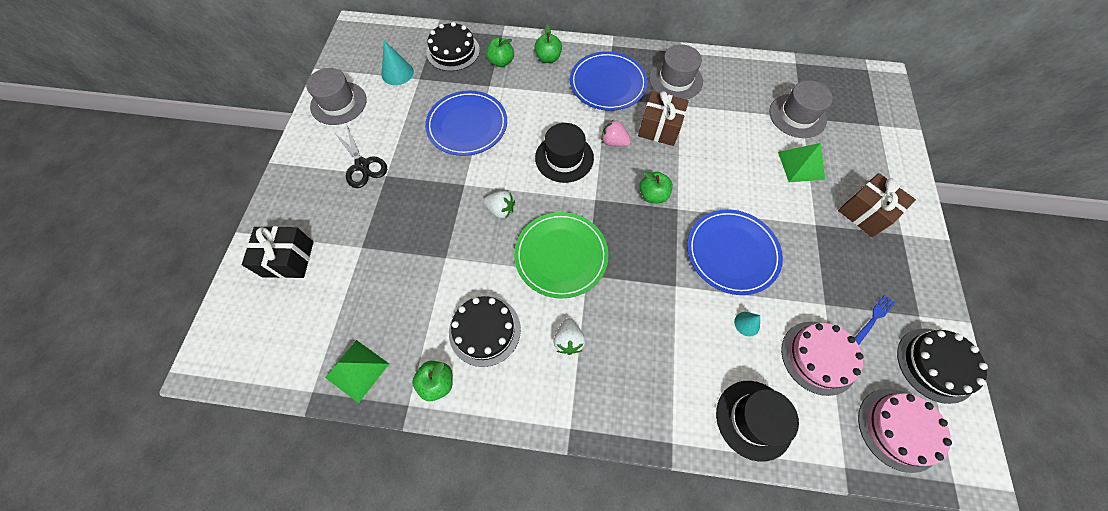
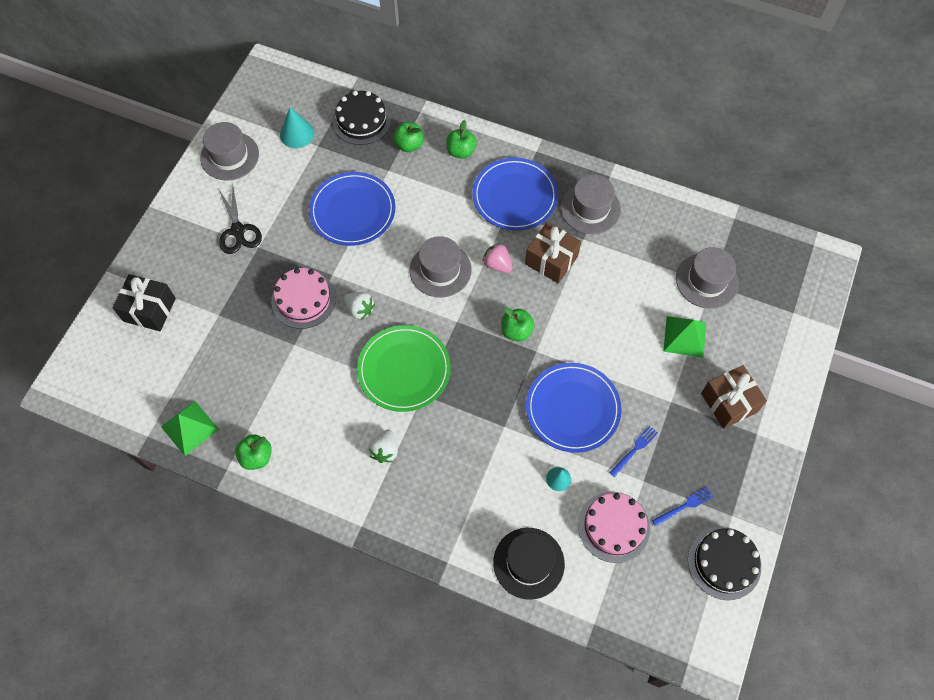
camera: 15 degrees right, 0 degrees up
(484, 330) = (311, 422): black cake -> none
(564, 158) = (440, 270): black hat -> grey hat
(804, 276) = (635, 449): none -> blue fork
(898, 429) = (659, 606): pink cake -> pink cake (303, 299)

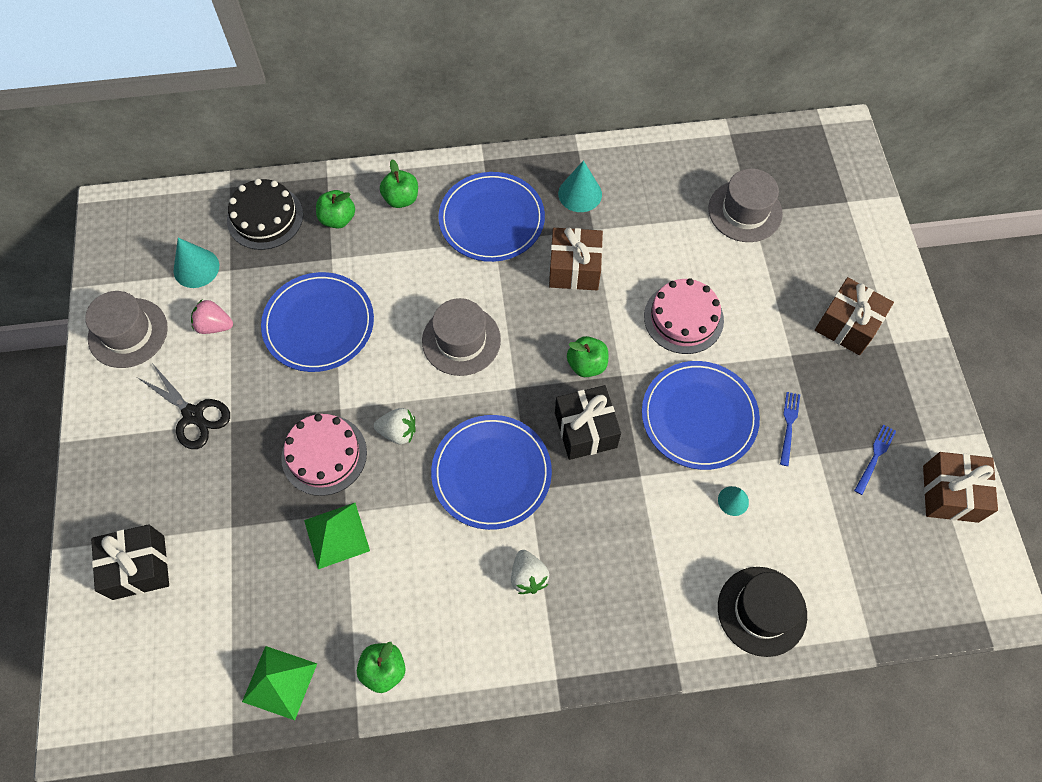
camera: 30 degrees left, 0 degrees up
(404, 370) = (491, 473): green plate -> blue plate
(486, 375) = (585, 430): none -> black gift
(497, 264) = (520, 303): pink strawberry -> pink strawberry (214, 325)
(590, 208) = (580, 194): grey hat -> turquoise cone
(613, 526) = (821, 519): pink cake -> pink cake (683, 318)
(684, 336) = (761, 280): green pyramid -> green pyramid (336, 535)
(724, 562) = (950, 493): black cake -> brown gift

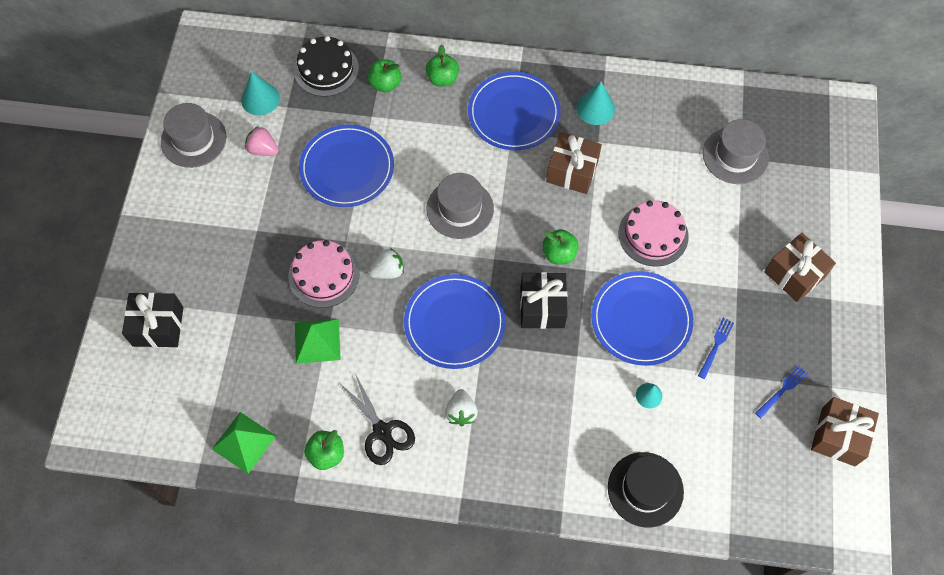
camera: 15 degrees right, 0 degrees up
(193, 415) = (229, 218): black scissors -> black scissors (382, 431)
(398, 432) = (388, 271): white strawberry -> white strawberry turned 45 degrees counterclockwise

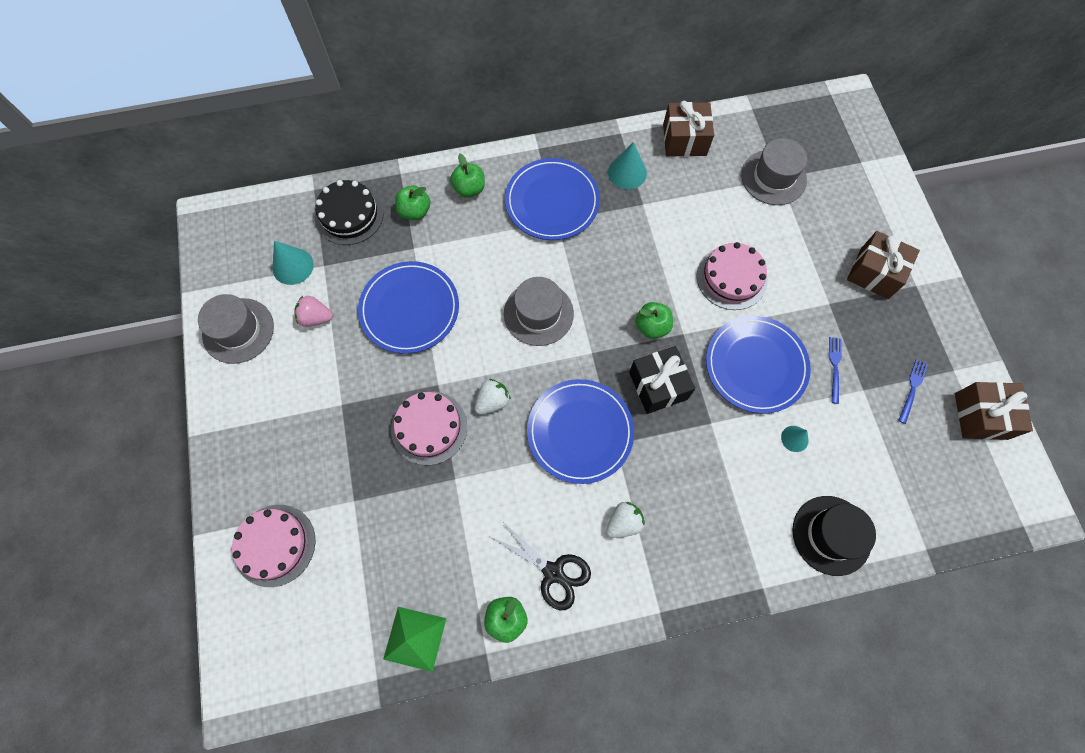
camera: 20 degrees left, 5 degrees up
(158, 326) = (275, 545): black gift -> pink cake
(317, 341) = (449, 500): green pyramid -> none
(461, 412) = (624, 522): white strawberry -> white strawberry turned 105 degrees counterclockwise
(572, 171) = (630, 241): brown gift -> brown gift (684, 140)

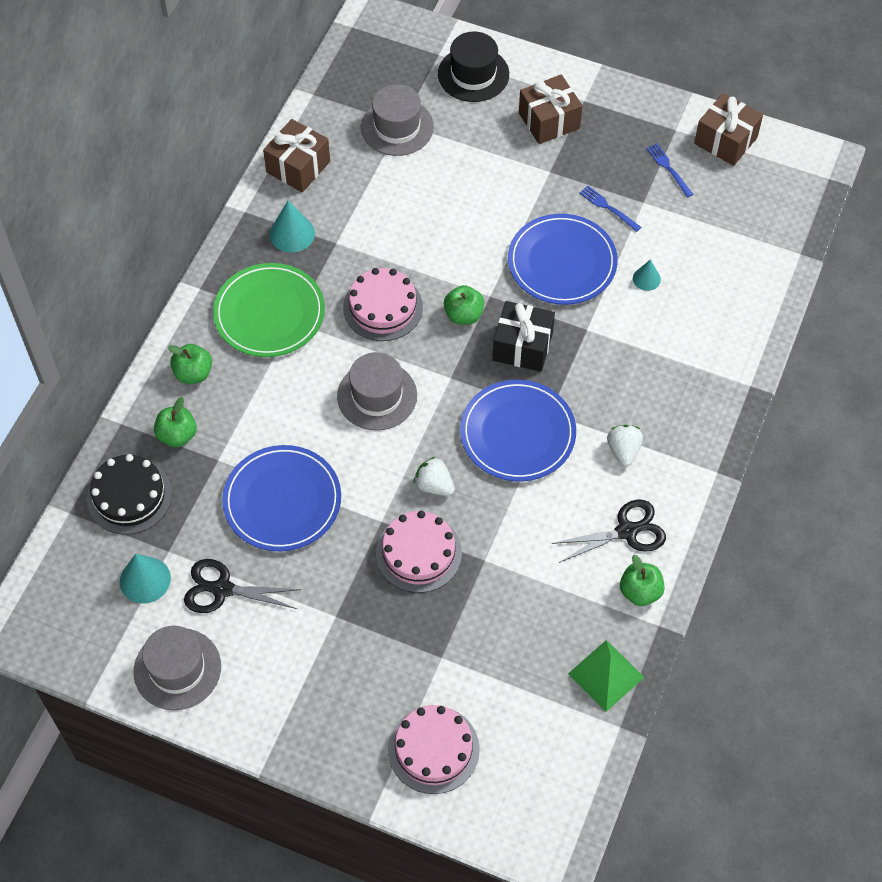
camera: 55 degrees left, 10 degrees down
(316, 318) = (222, 589): pink strawberry -> black scissors
(492, 401) = (434, 485): white strawberry -> white strawberry turned 45 degrees counterclockwise
(552, 201) = (269, 313): blue plate -> green plate
(731, 278) = (467, 225): pink cake -> pink cake (383, 307)
(831, 535) = (743, 309): black hat -> black hat (473, 74)

